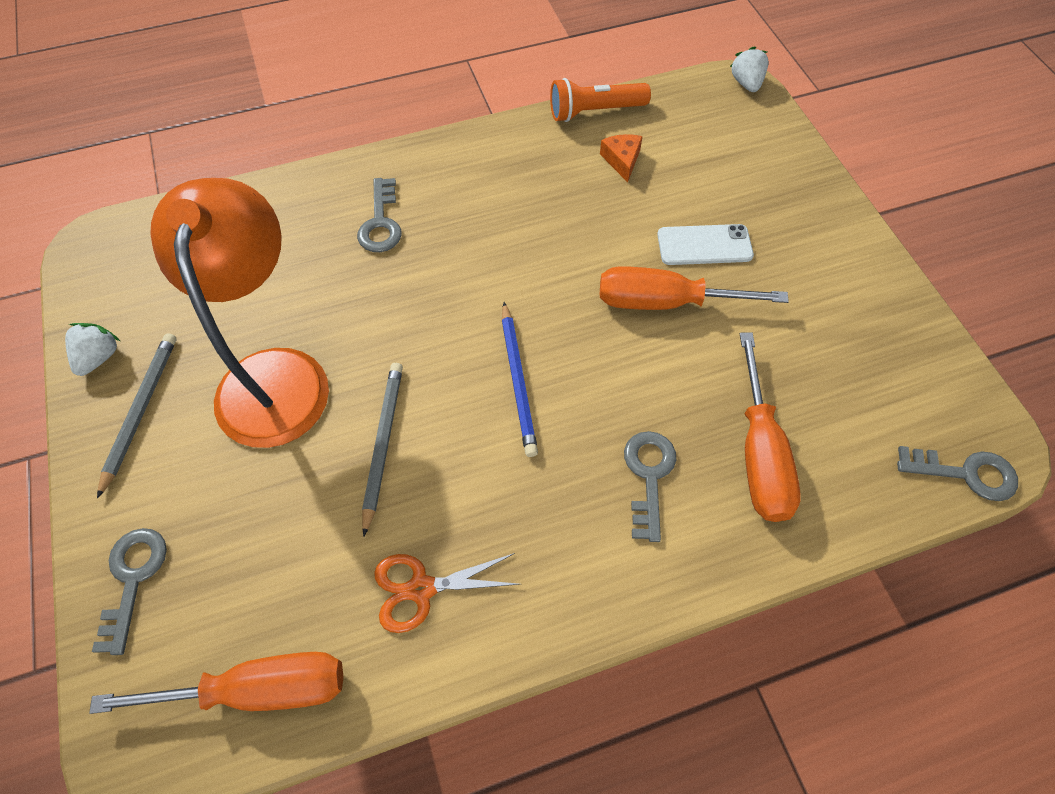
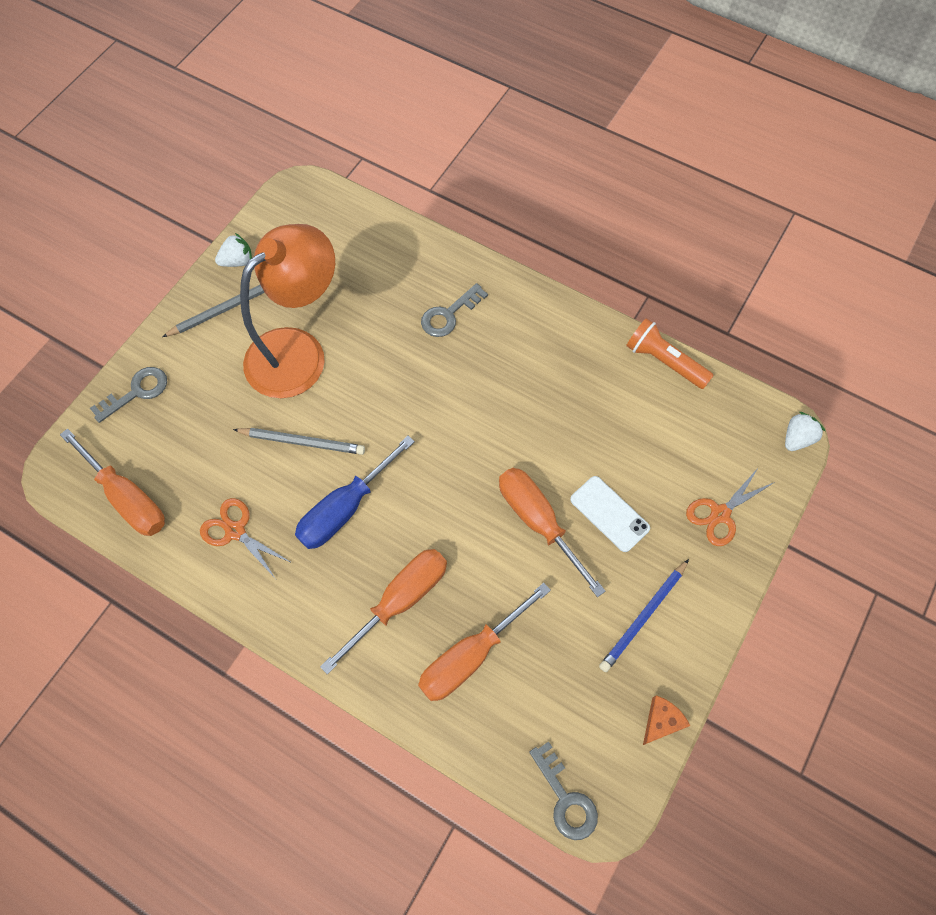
camera: 50 degrees right, 5 degrees up
(382, 444) = (302, 442): grey pencil -> grey pencil turned 45 degrees clockwise
(499, 456) = (345, 508): none -> blue screwdriver
(518, 381) = (404, 480): blue pencil -> blue pencil (643, 617)
(622, 160) = (635, 410): orange cheese -> orange cheese (661, 721)
(649, 476) = (400, 601): grey key -> orange screwdriver
(771, 173) = (720, 514): none -> orange scissors

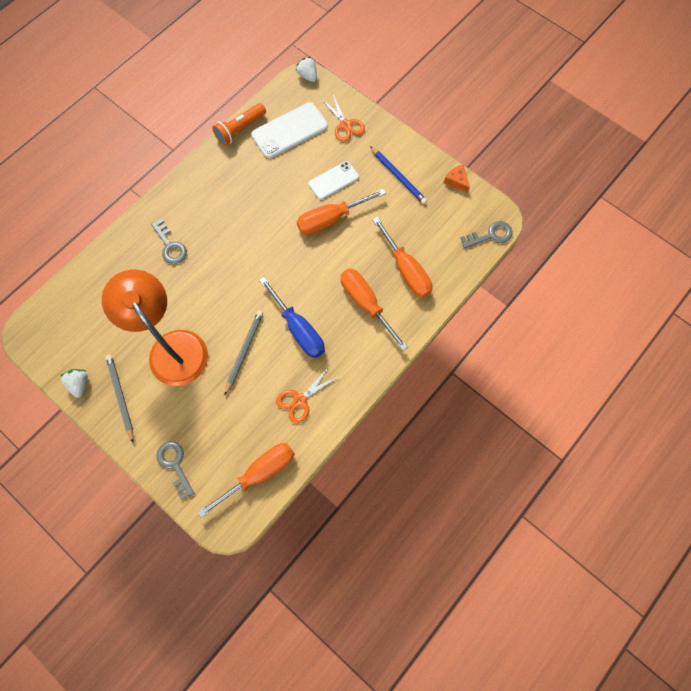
camera: 80 degrees left, 5 degrees up
(683, 431) = (289, 131): none -> white phone

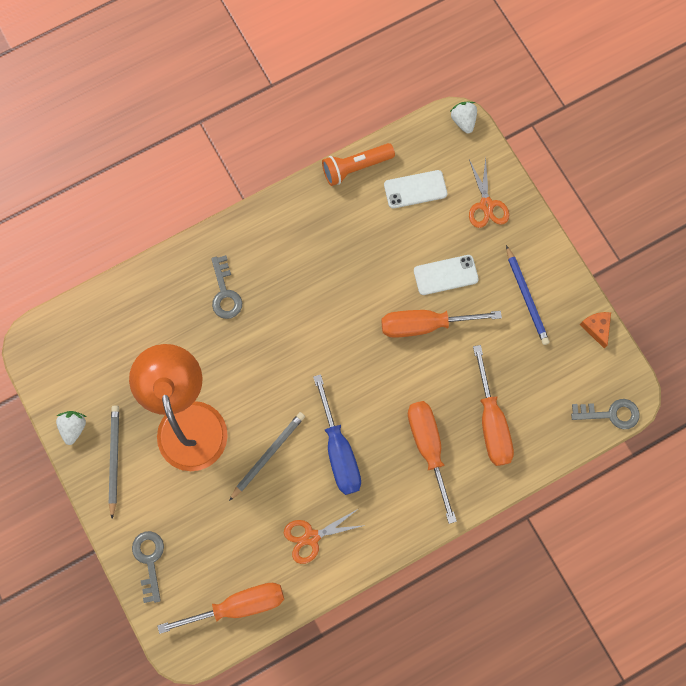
camera: 20 degrees right, 5 degrees up
(289, 131) = (415, 189): white phone -> white phone, size x0.64

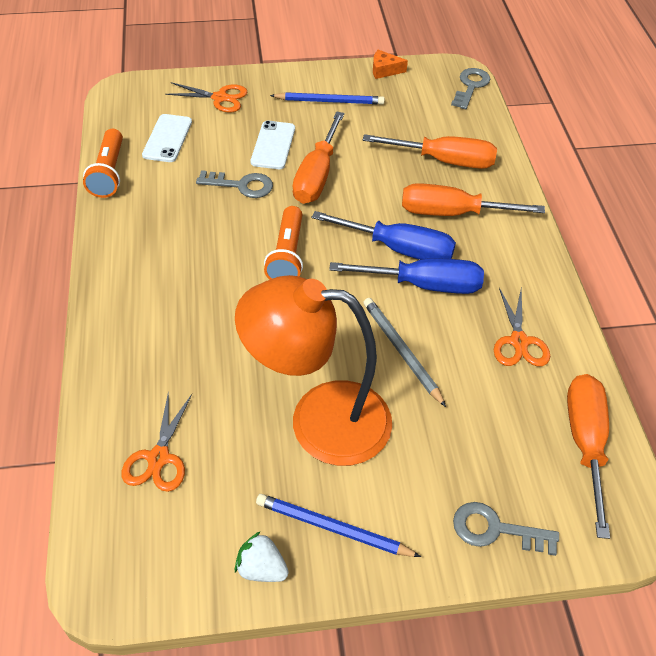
camera: 70 degrees left, 25 degrees down
(114, 459) = (333, 528): grey pencil -> blue pencil
(123, 333) = (158, 458): none -> orange scissors
(225, 293) = (175, 329): grey key -> grey key (241, 185)
(326, 338) = (287, 255): none -> orange flashlight
(369, 419) = (399, 249): none -> blue screwdriver
(463, 121) = (123, 87): white strawberry -> none

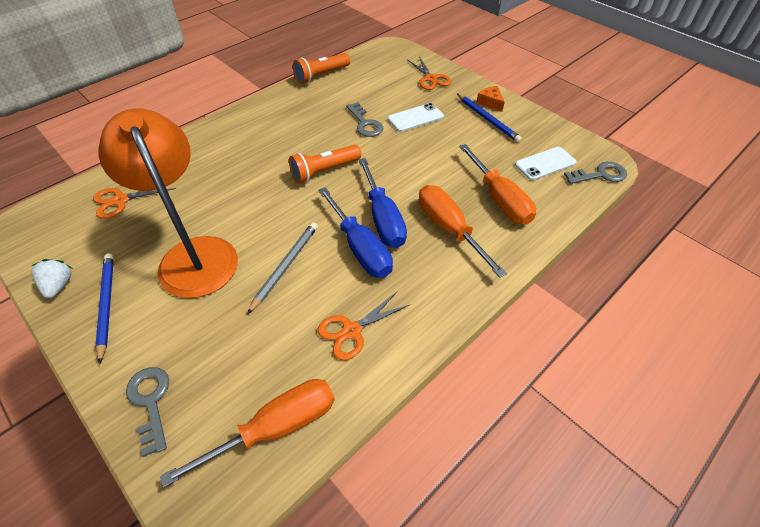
camera: 55 degrees right, 0 degrees up
(167, 138) = (372, 79): white phone -> white phone (545, 164)
(317, 175) = (410, 148): orange screwdriver -> none
(384, 70) = (553, 127): orange cheese -> orange cheese (490, 102)

